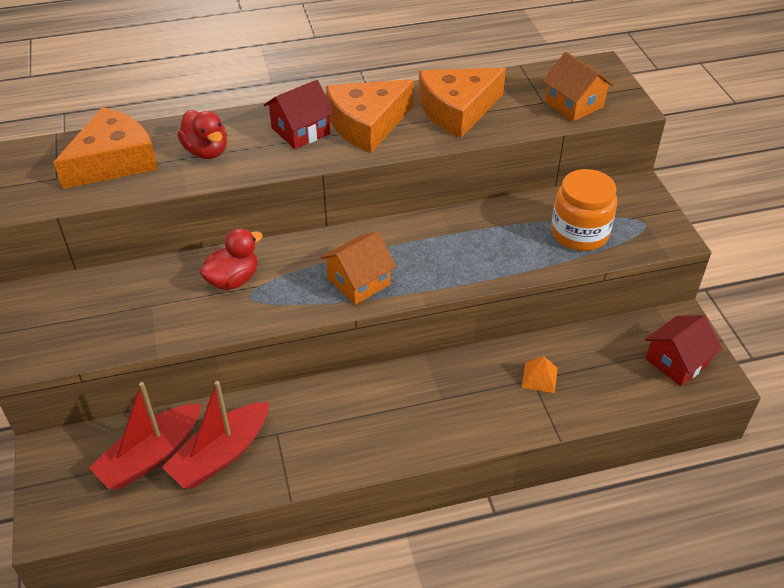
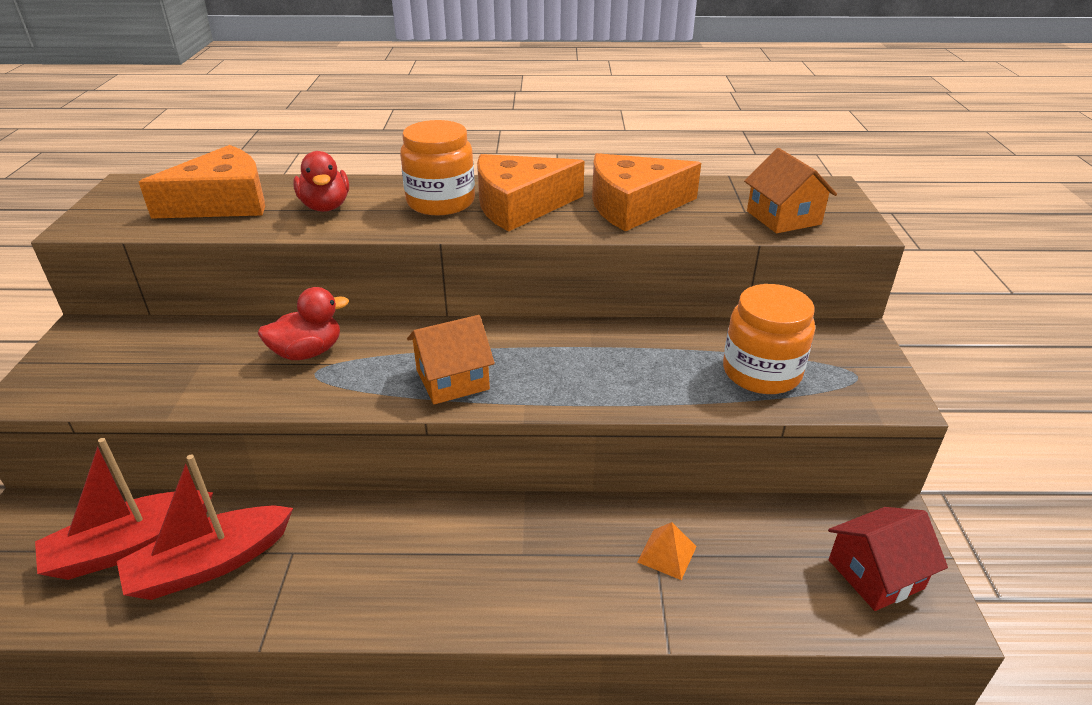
camera: 15 degrees right, 10 degrees down
(300, 131) = (441, 202): red house -> orange jar

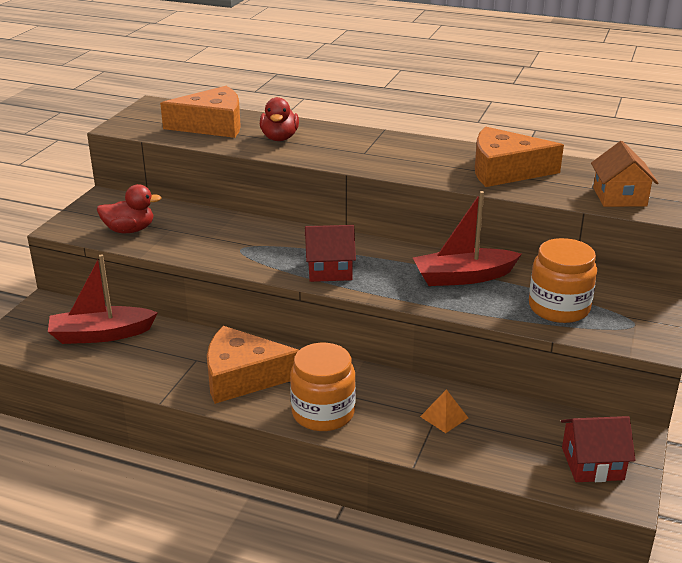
camera: 20 degrees right, 5 degrees down
(210, 564) = (145, 354): red boat -> red boat (463, 277)
(308, 352) = (241, 236): red duck -> red duck (129, 230)
(441, 202) = (361, 147): orange jar -> orange jar (323, 413)
(452, 379) = (329, 270): orange house -> red house
(519, 205) = (418, 157): orange cheese -> orange cheese (243, 377)

